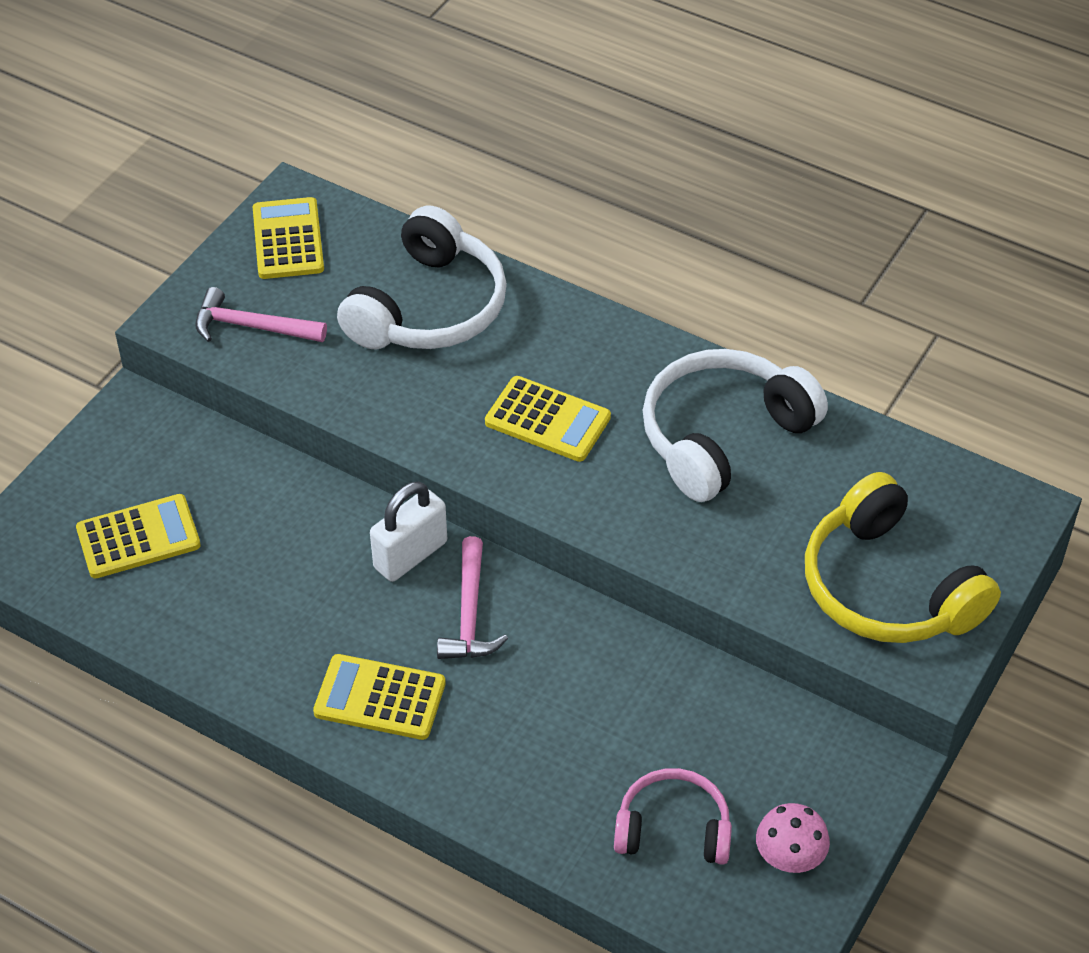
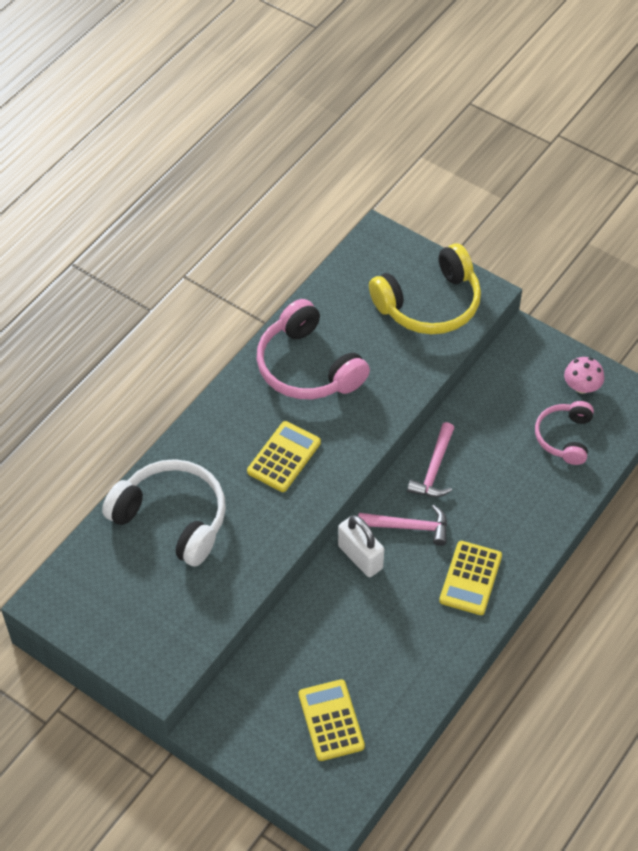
camera: 85 degrees left, 5 degrees up
(252, 327) = (174, 629): pink hammer -> pink hammer (434, 469)
(288, 239) = (88, 604): yellow calculator -> none
(723, 436) = (308, 367): white headphones -> pink headphones

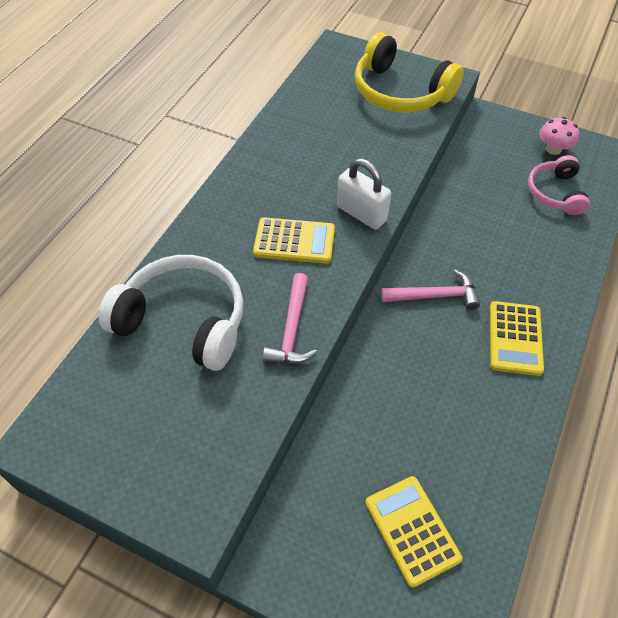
camera: 10 degrees left, 0 degrees up
(284, 457) = (294, 241): yellow calculator -> yellow calculator turned 75 degrees clockwise
(308, 367) = (299, 156): pink headphones -> none
(360, 557) = (393, 334): white padlock -> white padlock (361, 214)
(429, 304) = (400, 92): yellow headphones -> yellow headphones turned 75 degrees clockwise
(434, 469) = (442, 237): pink hammer -> pink hammer (292, 329)

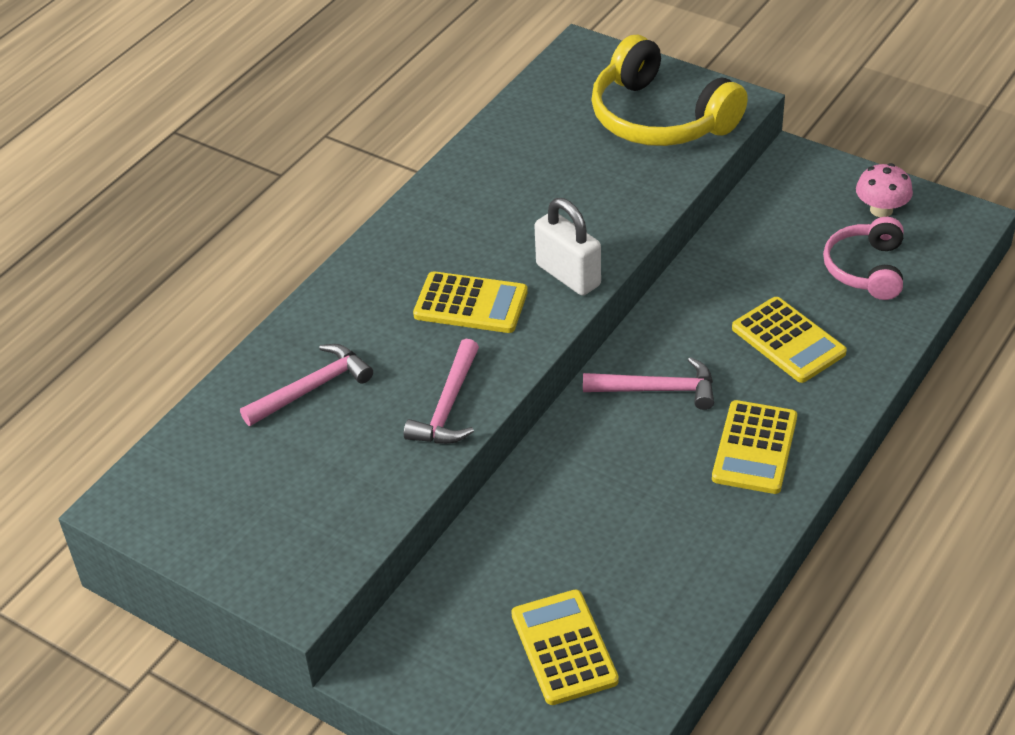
camera: 10 degrees right, 10 degrees down
(183, 321) = (312, 388): white headphones -> pink hammer
(517, 250) = (788, 341): none -> yellow calculator

